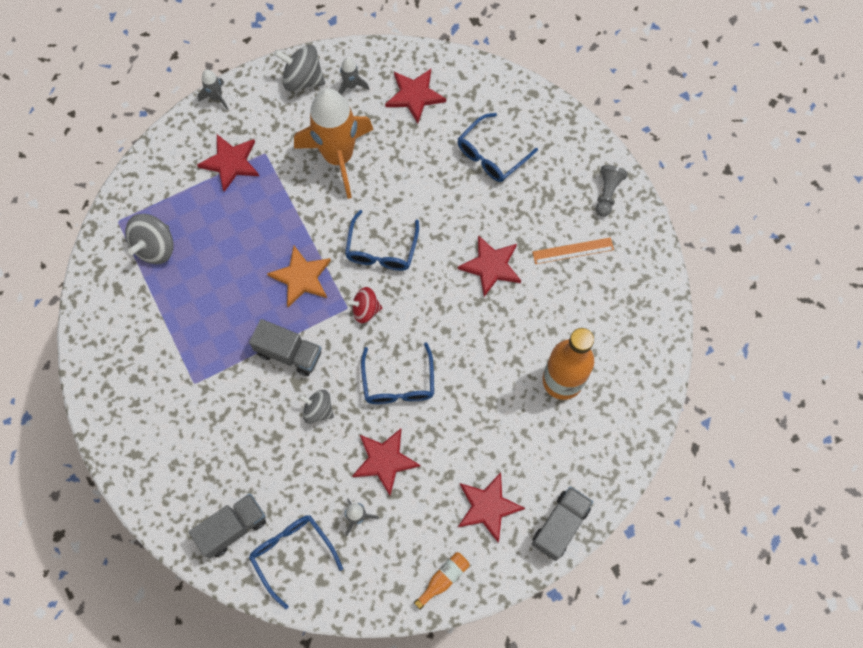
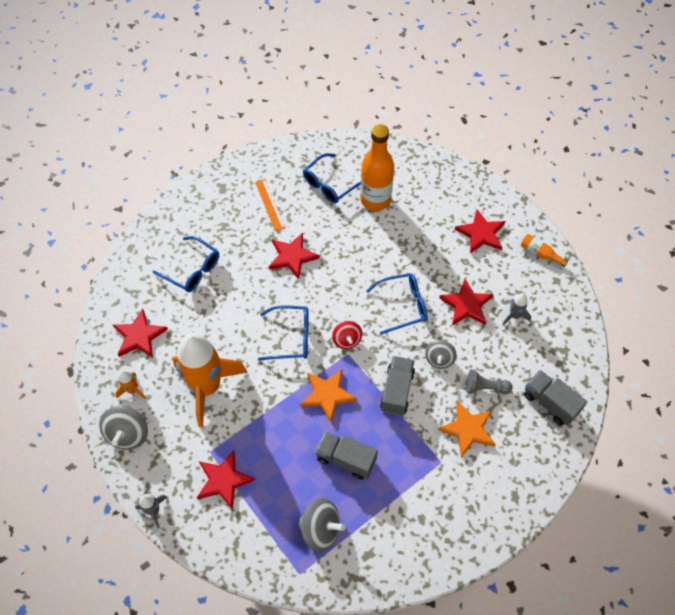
camera: 100 degrees left, 10 degrees down
(224, 422) = (468, 429): none -> orange star
(292, 554) = (556, 355): blue glasses -> blue glasses (330, 184)
(351, 86) = (132, 390): grey rocket -> orange rocket
(560, 525) = (481, 189): grey truck -> grey truck (345, 459)
(607, 193) = (217, 188): grey pawn -> grey pawn (485, 388)

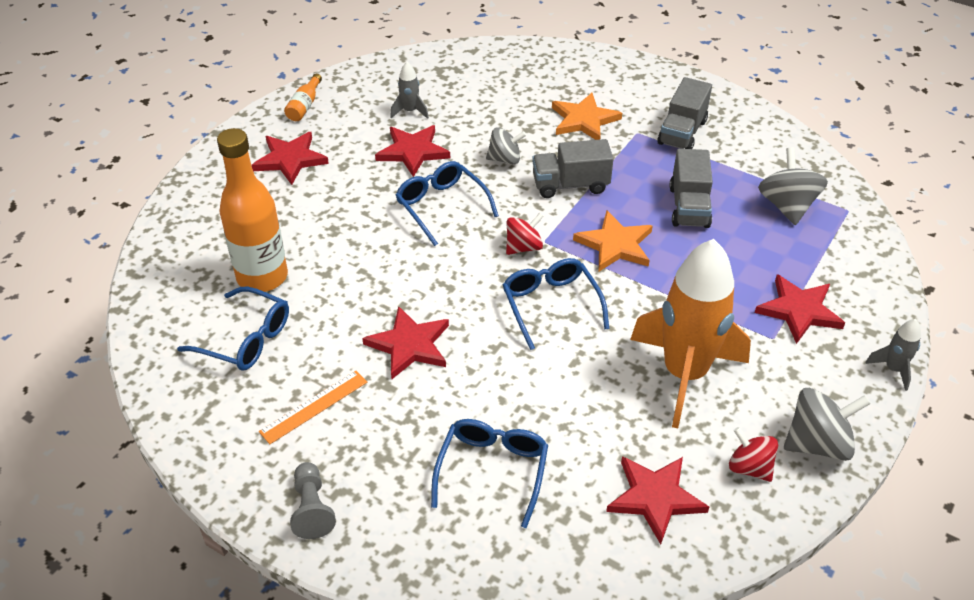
camera: 110 degrees left, 15 degrees down
(132, 390) = (749, 467): orange rocket -> red spinning top
(485, 388) = (522, 117): grey pawn -> grey pawn (312, 509)
(550, 403) = (513, 69): grey truck -> grey truck (682, 132)

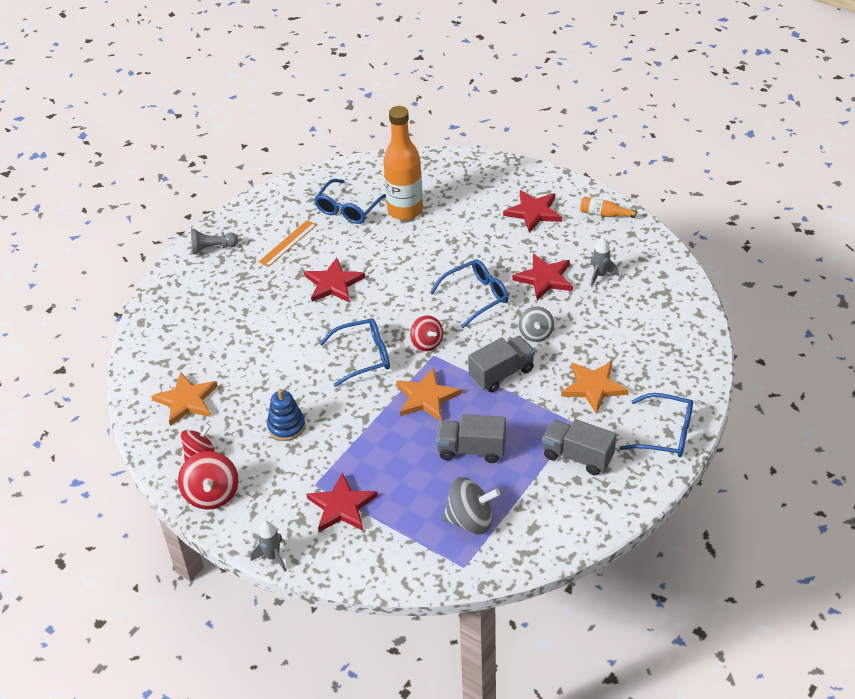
camera: 95 degrees right, 0 degrees up
(314, 406) = (287, 243): orange ruler -> orange ruler turned 75 degrees clockwise
(492, 471) = (223, 324): blue glasses -> blue glasses (665, 433)
(570, 185) = (501, 374): grey truck -> grey truck turned 60 degrees clockwise
(655, 498) = (186, 400): red star -> orange star
(684, 374) = (286, 426): orange rocket -> blue stacking toy
(817, 443) = (212, 494): grey spinning top -> red spinning top

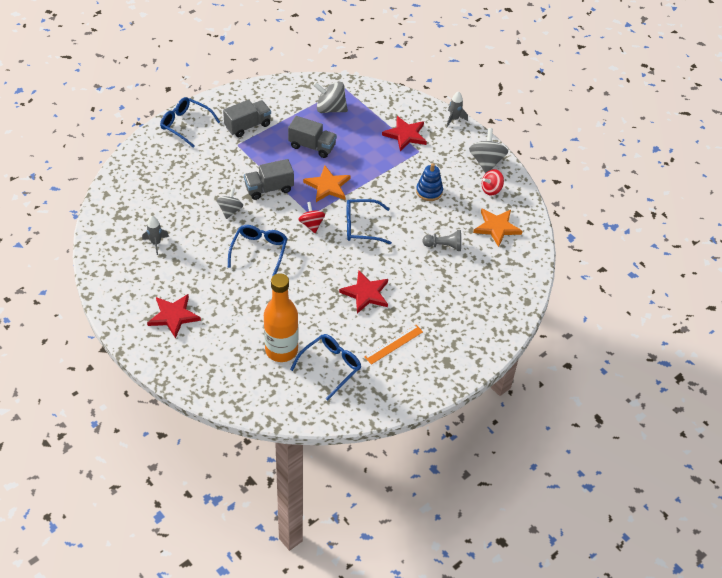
camera: 170 degrees left, 5 degrees up
(212, 248) = (460, 358): grey pawn -> grey pawn (444, 246)
(212, 494) = (486, 162): red spinning top -> grey spinning top
(476, 297) = (259, 251): blue glasses -> blue glasses turned 120 degrees clockwise
(544, 279) = (199, 252): red star -> none
(577, 456) = (248, 126): grey truck -> grey truck turned 75 degrees counterclockwise
(593, 387) = (212, 164): orange star -> none
(604, 214) = (117, 297): orange bottle -> none

